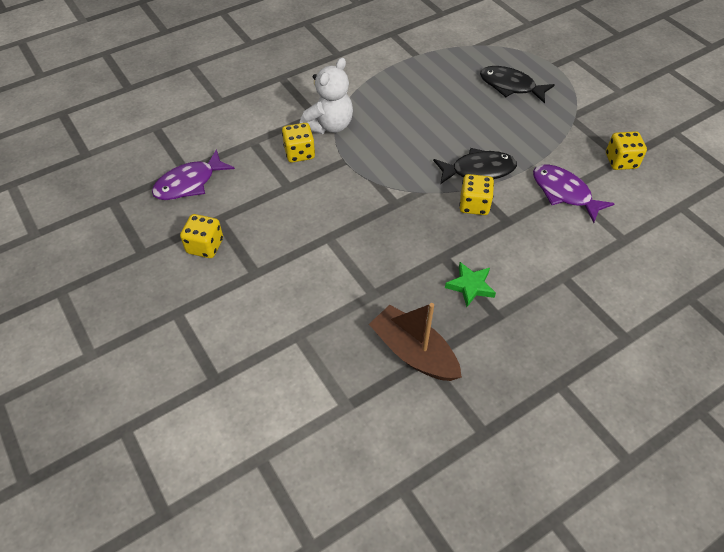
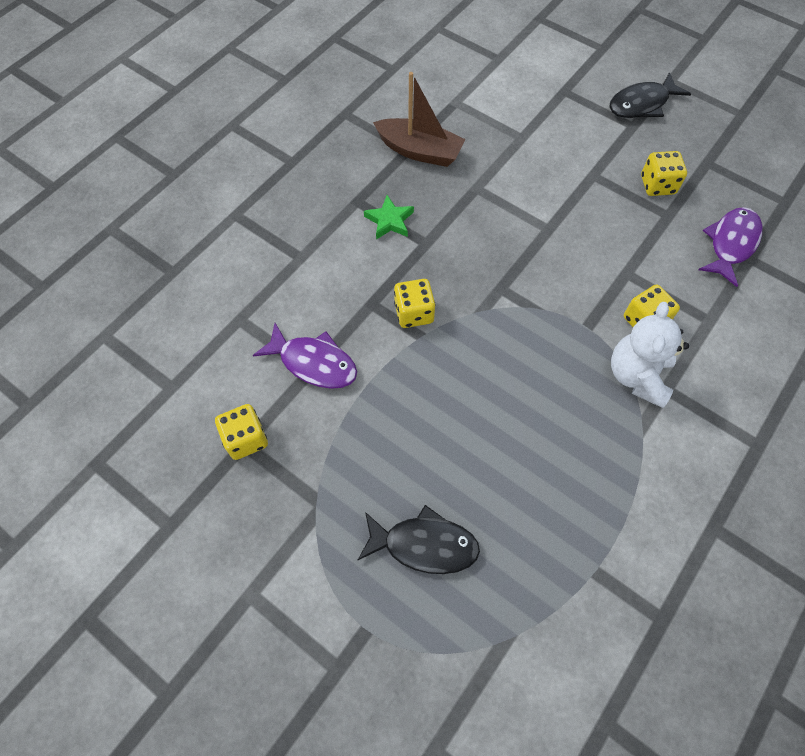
camera: 160 degrees right, 10 degrees up
(478, 170) = (424, 364): black fish -> black fish (641, 104)

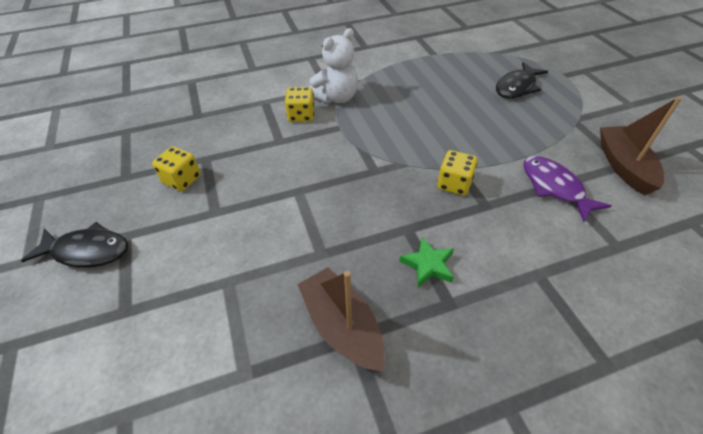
camera: 145 degrees left, 15 degrees down
(246, 439) = (623, 166): yellow dice -> brown boat
(424, 545) = (517, 87): black fish -> black fish turned 90 degrees counterclockwise
(731, 244) = (195, 126): purple fish -> none

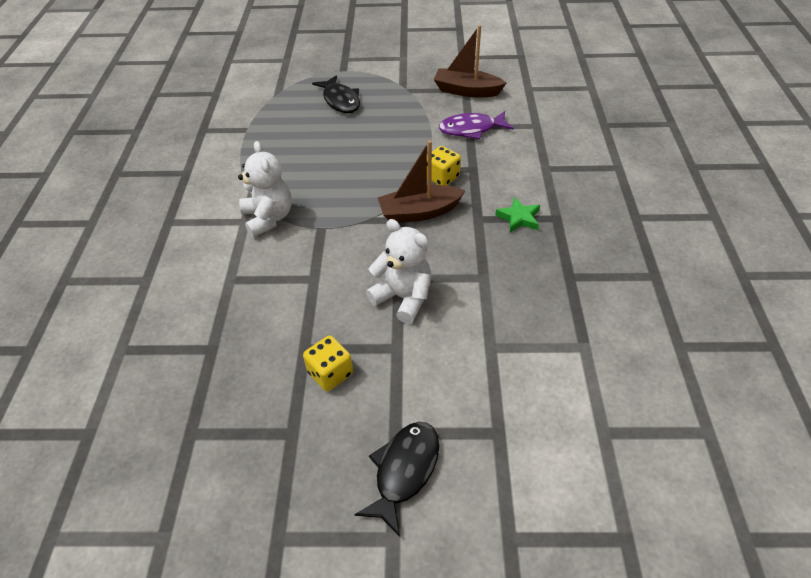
camera: 70 degrees left, 0 degrees up
(274, 200) = (403, 297): none -> white teddy bear
(301, 116) = (281, 252): yellow dice -> none
(342, 326) = (559, 280): brown boat -> brown boat (419, 212)

